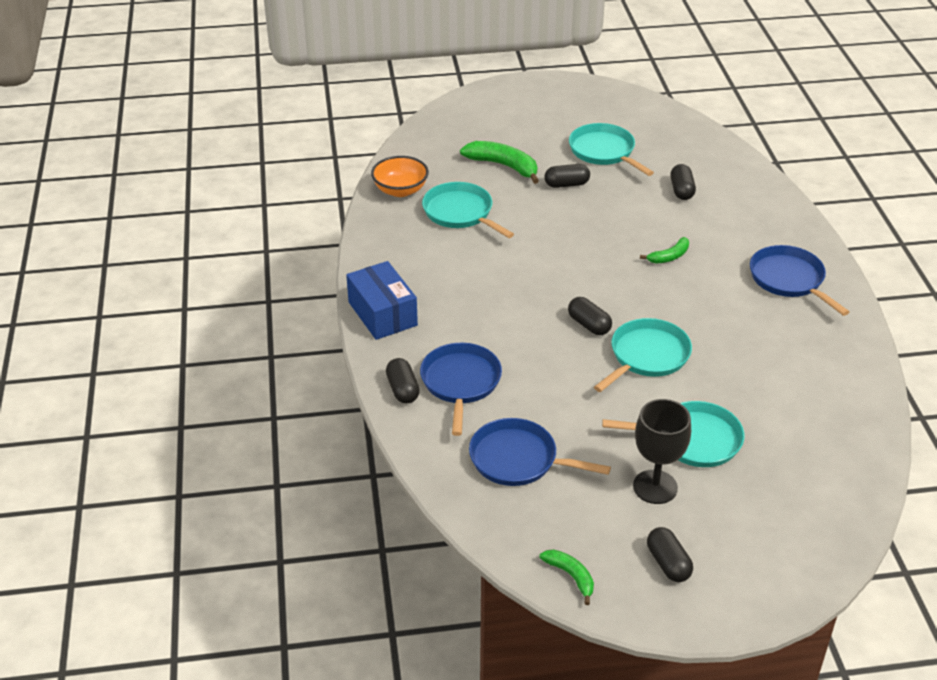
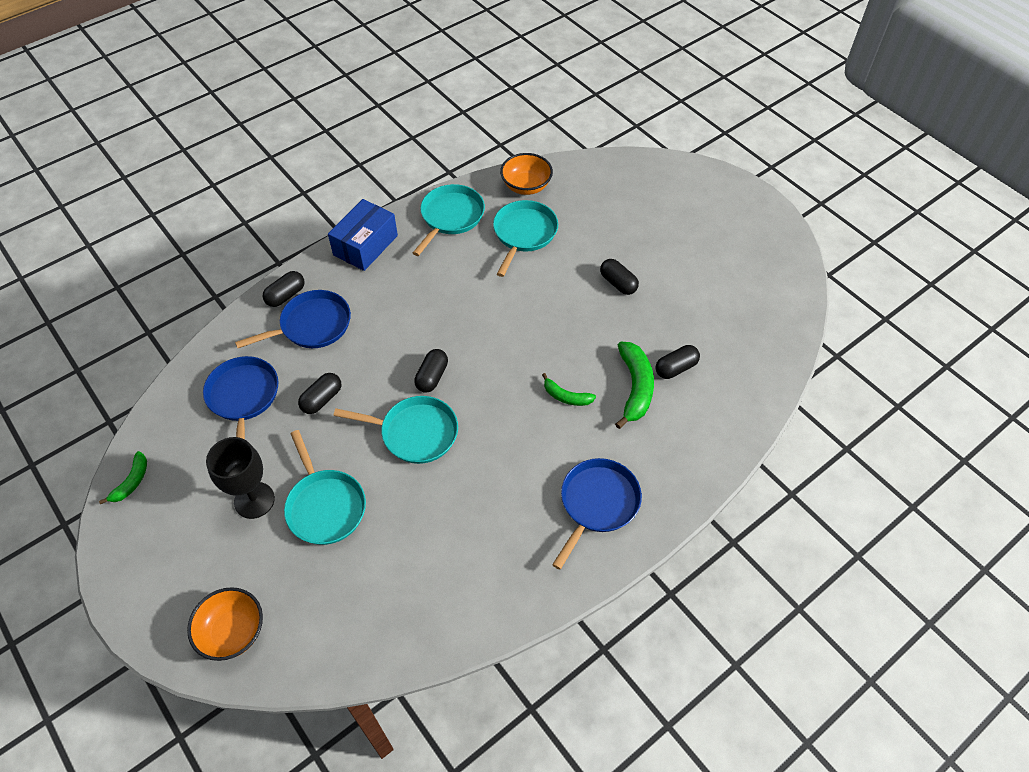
camera: 60 degrees right, 15 degrees up
(504, 166) = (611, 232): green banana -> green banana (635, 388)
(604, 151) = (690, 288): turquoise pan -> turquoise pan (451, 217)
(668, 563) = (170, 542): black capsule -> black capsule (322, 399)
(798, 543) = (233, 632): none -> orange bowl

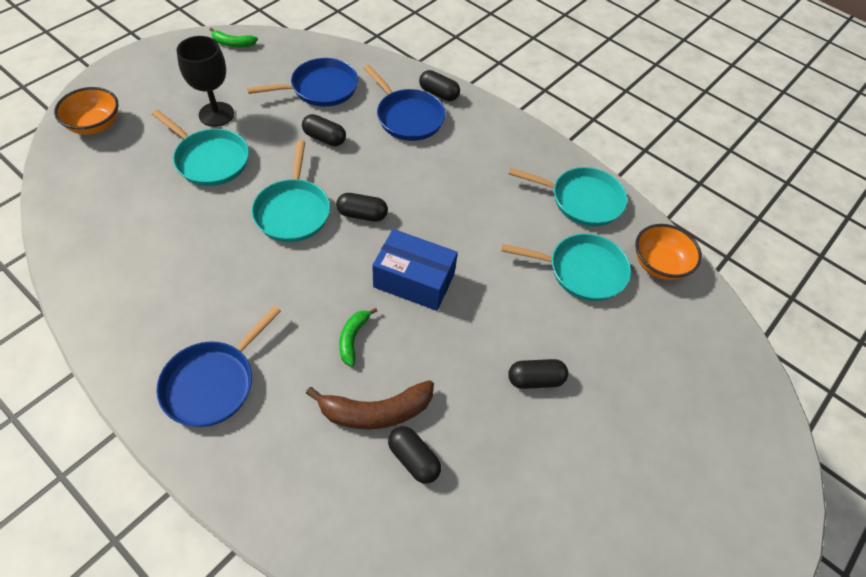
camera: 75 degrees right, 0 degrees up
(325, 506) = (210, 160): turquoise pan -> turquoise pan turned 105 degrees counterclockwise
(365, 245) = (518, 138): blue box -> blue box (414, 280)
(597, 503) = (212, 383): blue pan -> blue pan turned 105 degrees clockwise
(618, 283) = (535, 379): black capsule -> black capsule turned 45 degrees clockwise
(635, 388) = (375, 411): green banana -> brown banana

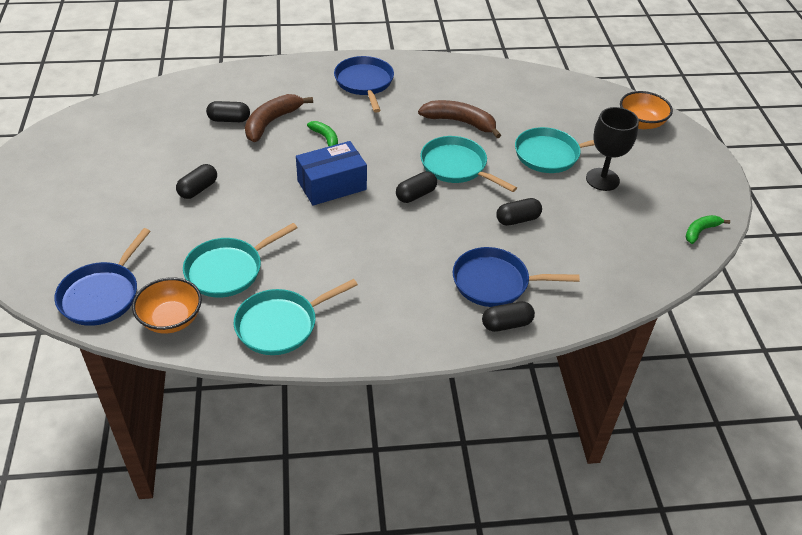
camera: 135 degrees right, 10 degrees down
(215, 248) = (460, 122): none -> brown banana
(321, 88) = (586, 251): blue pan -> blue pan (102, 295)

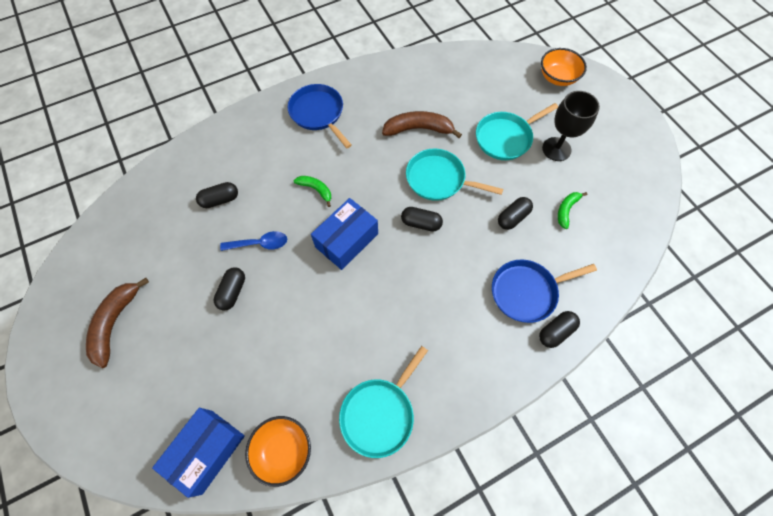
camera: 20 degrees left, 20 degrees up
(102, 295) = (207, 451): blue pan -> blue box
(228, 270) = (305, 373): turquoise pan -> none
(246, 162) = (260, 244): none -> blue spoon
(272, 122) = (260, 188): brown banana -> brown banana (115, 323)
(416, 195) = (421, 223): black capsule -> black capsule turned 75 degrees clockwise
(700, 231) = (650, 174): green banana -> green banana (566, 210)

